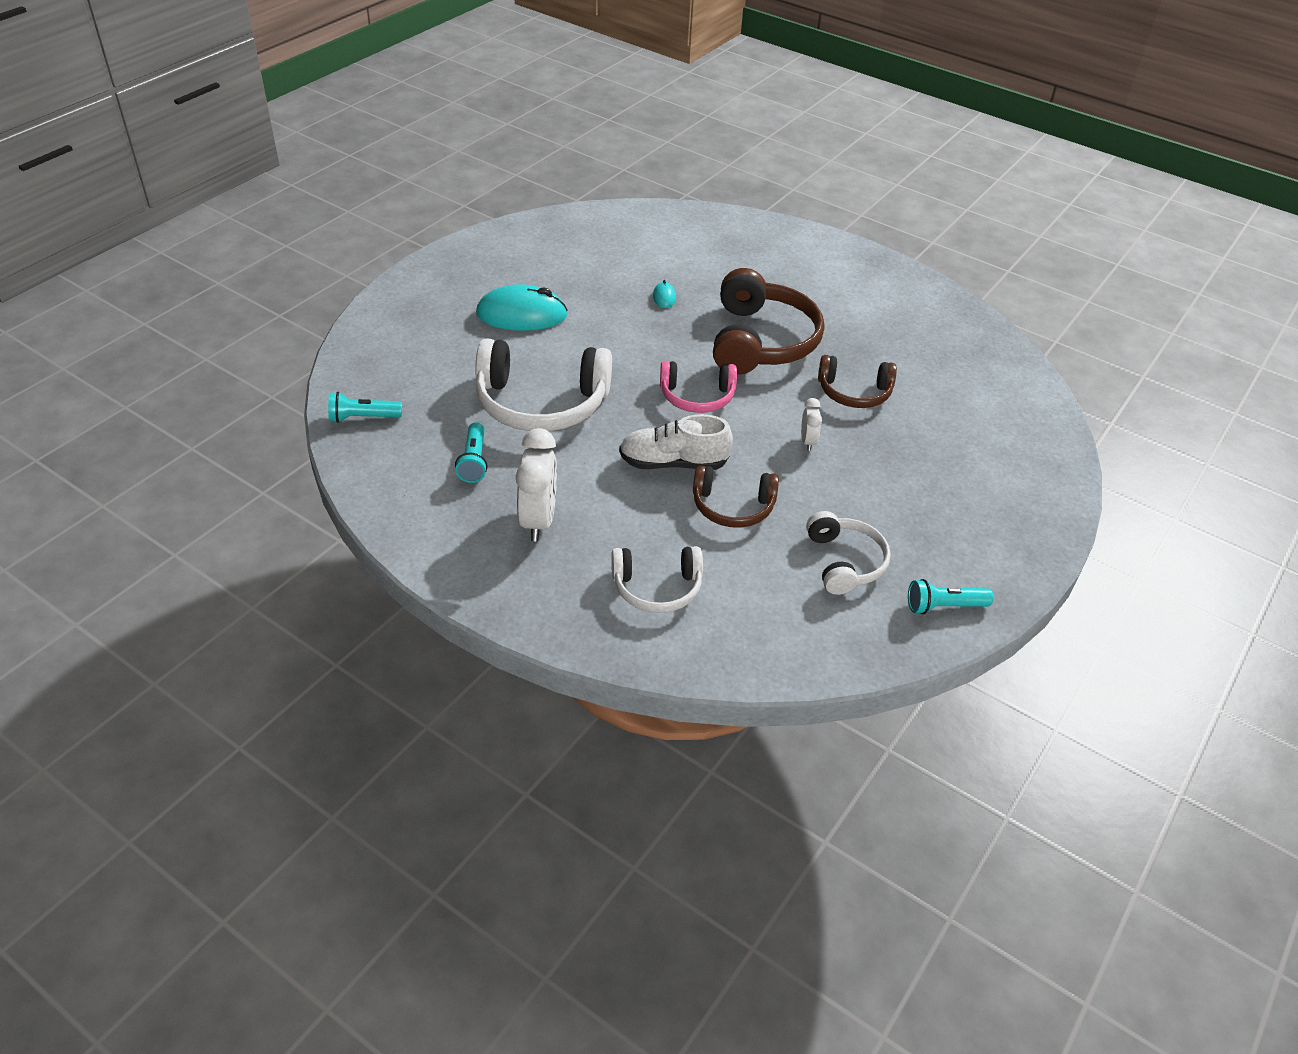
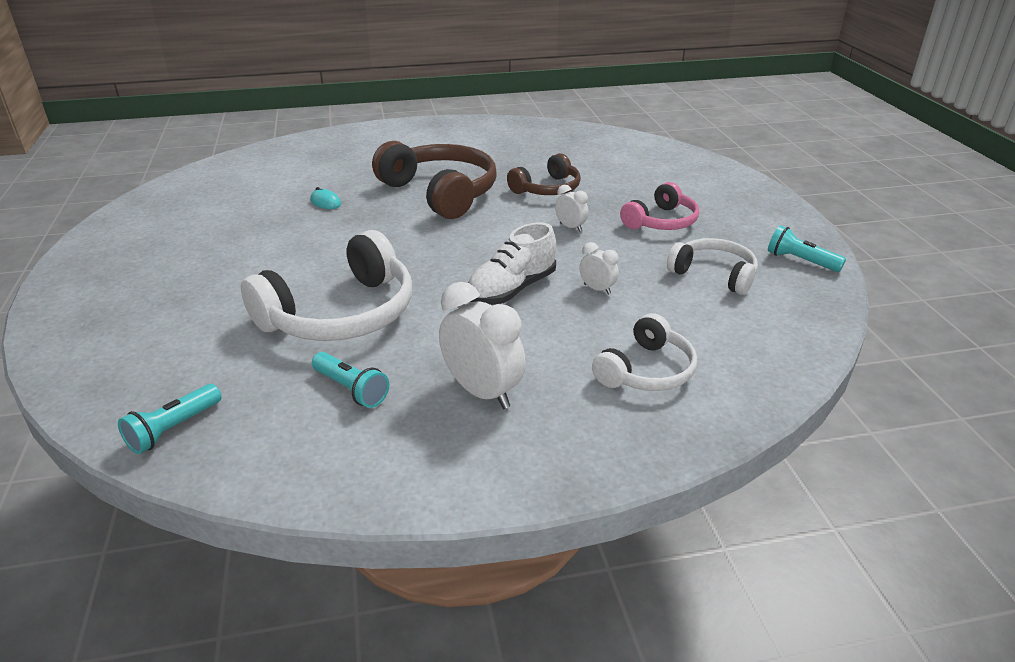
camera: 45 degrees left, 10 degrees down
(521, 315) = (219, 268): turquoise mouse -> none
(697, 397) = (455, 243): pink headphones -> pink headphones (661, 222)
(732, 507) = (597, 289): brown headphones -> white clock
(944, 606) = (800, 261): turquoise flashlight -> turquoise flashlight turned 90 degrees clockwise

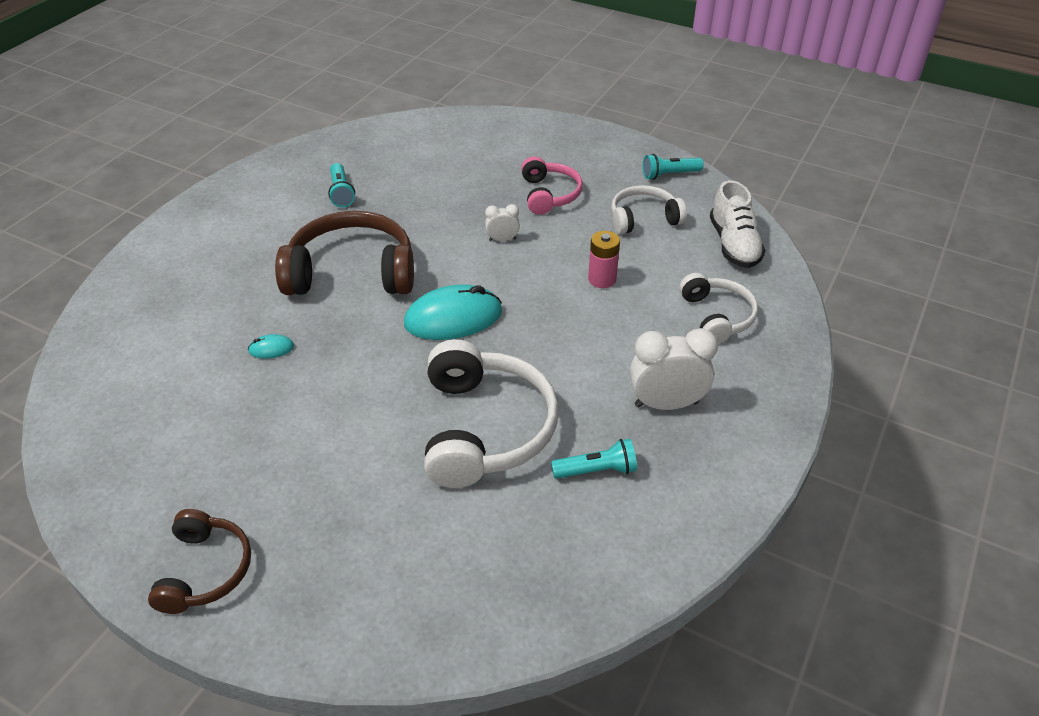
camera: 50 degrees left, 10 degrees up
(173, 429) = (548, 599): turquoise flashlight -> turquoise flashlight (341, 193)
(448, 248) = (453, 318): none -> turquoise mouse
(511, 289) = (555, 319): white shoe -> white shoe (734, 244)
(547, 189) = (427, 214): brown headphones -> brown headphones (205, 570)
(597, 289) = (602, 279): white clock -> pink battery

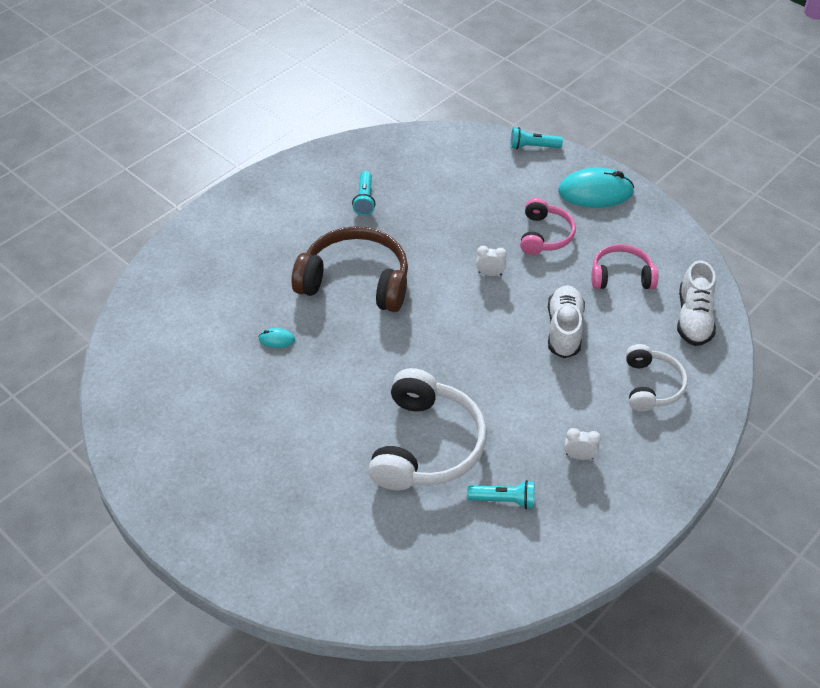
camera: 15 degrees right, 5 degrees up
(205, 570) = (195, 511): brown headphones -> none
(453, 318) = (428, 341): turquoise mouse -> turquoise mouse (595, 192)
(602, 279) = (564, 329): pink battery -> white shoe
(643, 218) = (621, 276): white headphones -> pink headphones
(666, 404) = (579, 456): white clock -> white clock, size x0.51
(669, 175) = (661, 234): turquoise flashlight -> turquoise flashlight (533, 147)

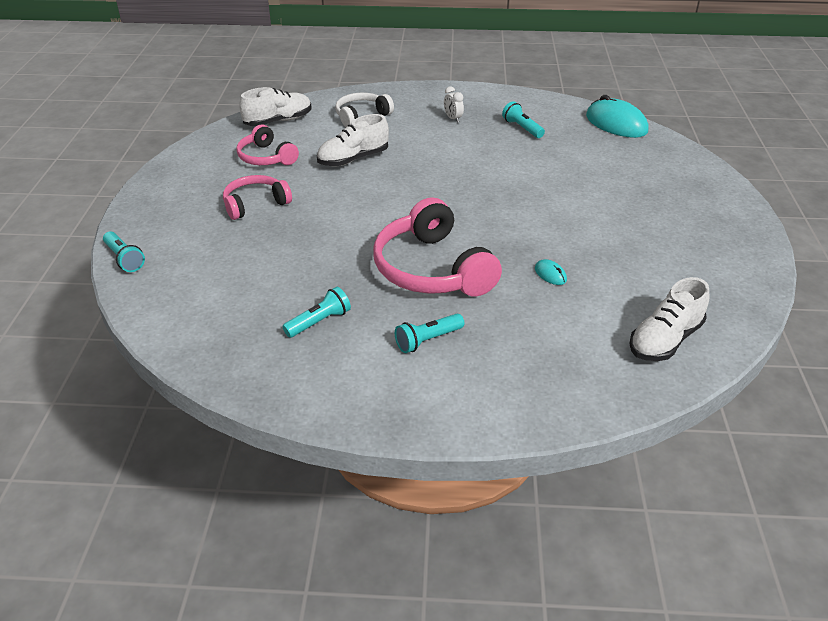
camera: 130 degrees left, 10 degrees down
(152, 345) = (665, 340): none -> white shoe
(291, 235) = (427, 340): none -> turquoise flashlight
(356, 281) = (431, 269): brown headphones -> pink headphones
(427, 445) = (529, 166): white headphones -> none
(490, 273) = (334, 210): white clock -> none
(595, 192) = (167, 202): turquoise mouse -> turquoise mouse (616, 124)

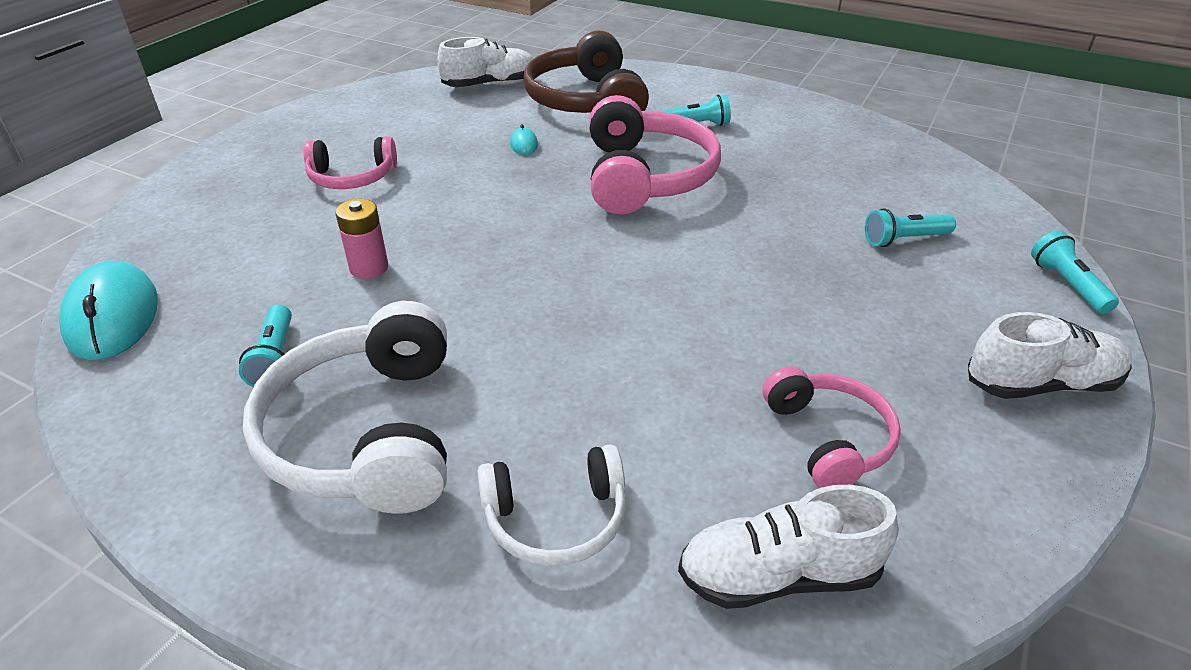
camera: 155 degrees left, 0 degrees up
(255, 204) = (861, 327): pink headphones -> pink headphones (352, 178)
(319, 322) = (798, 160): turquoise flashlight -> turquoise flashlight (904, 240)
(353, 159) = (650, 378): white shoe -> white shoe (1040, 384)
(453, 119) = (367, 433): white clock -> white headphones
(536, 168) = (369, 268): none -> pink battery
(553, 344) = (585, 101): none -> brown headphones

